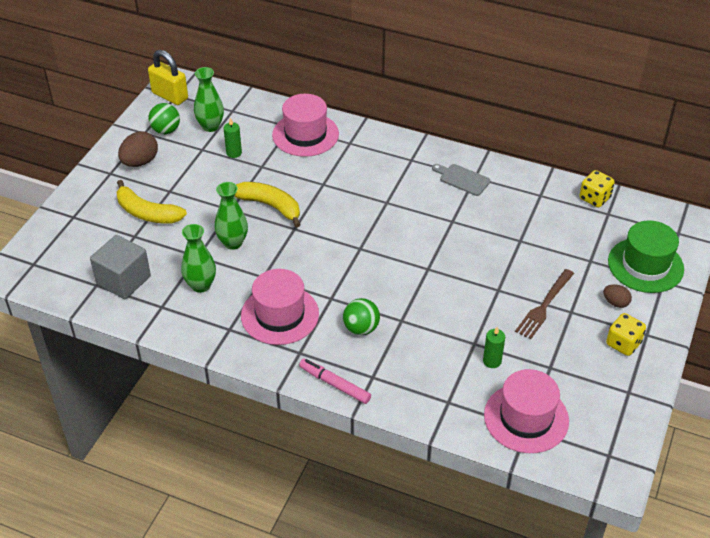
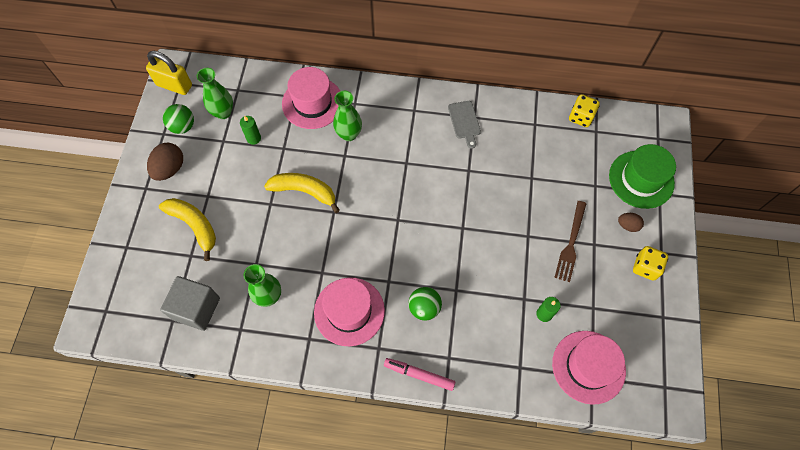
camera: 15 degrees left, 20 degrees up
(147, 213) = (194, 226): yellow banana -> yellow banana turned 150 degrees counterclockwise
(233, 243) = (283, 241): green vase -> green vase (349, 134)
(462, 179) = (464, 122): grey cutting board -> grey cutting board turned 120 degrees counterclockwise

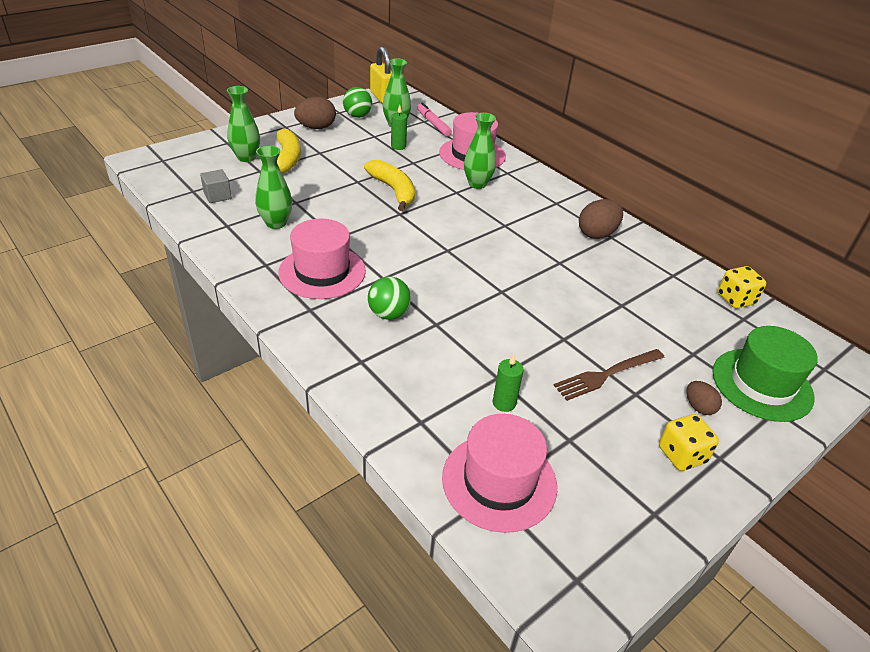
camera: 40 degrees right, 25 degrees down
(163, 250) = (246, 157): none -> green vase
(196, 308) = (217, 196): grey cube -> grey cube, size x0.57
(419, 375) = (316, 351): pink marker -> pink marker (433, 124)
(464, 122) = (597, 234): grey cutting board -> brown egg

